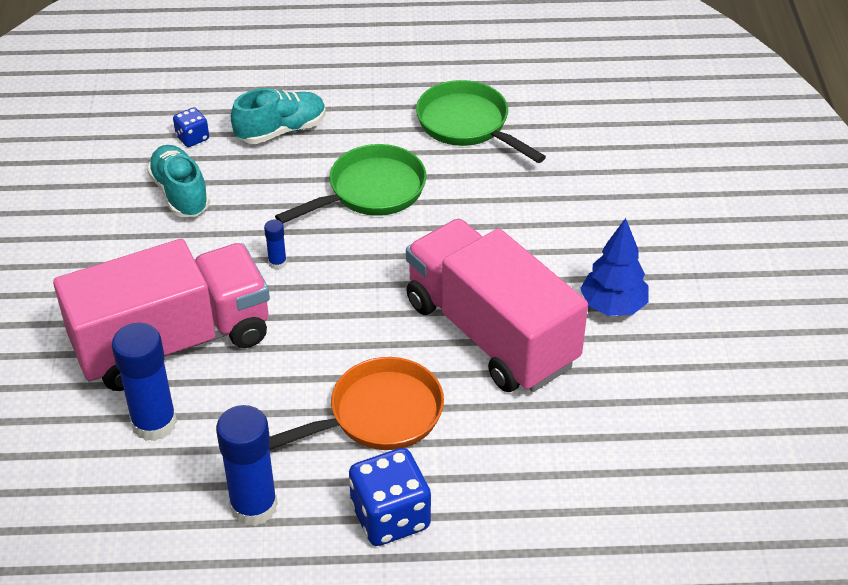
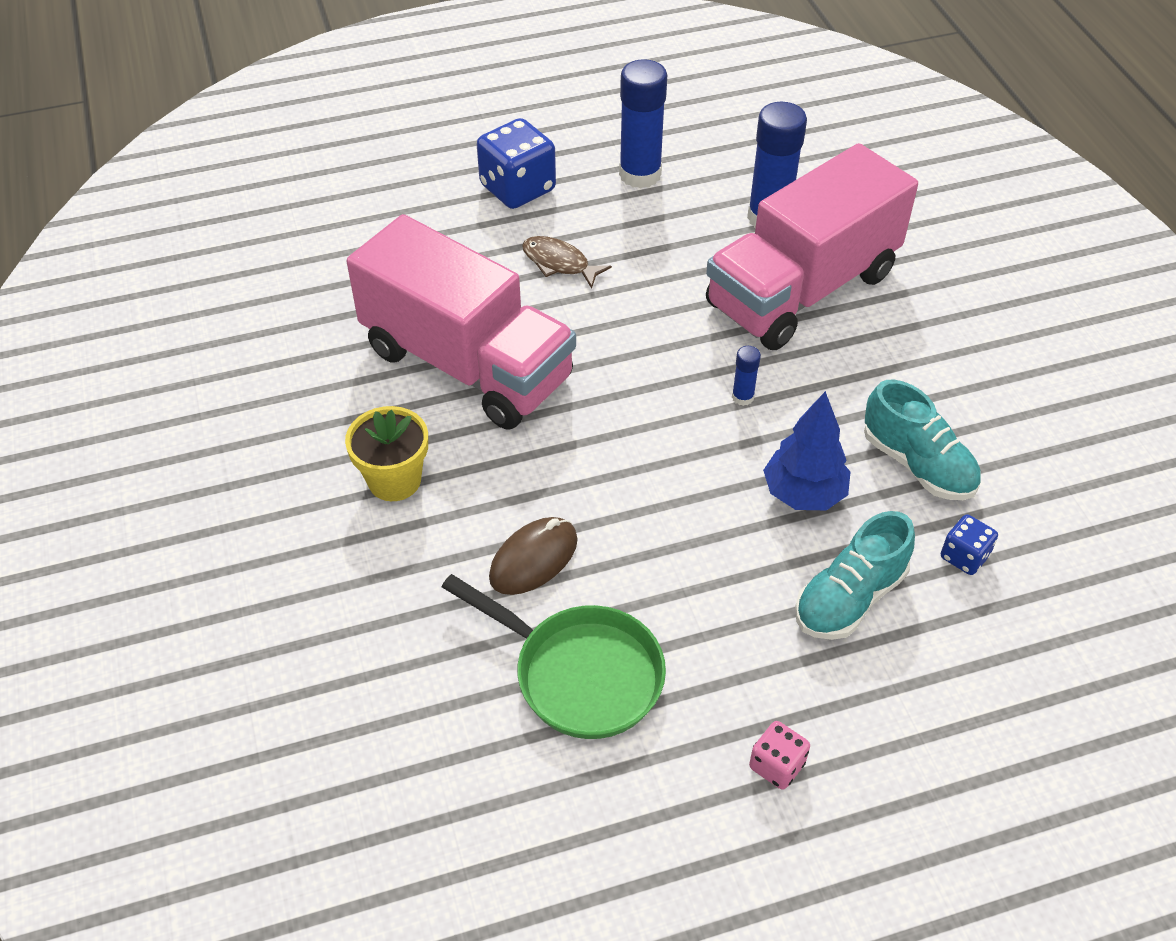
camera: 165 degrees right, 5 degrees up
(371, 69) = (776, 765): none -> pink dice
(371, 191) = (675, 521): green pan -> none
(378, 415) = (559, 263): orange pan -> brown fish
(477, 187) = (533, 559): none -> brown mouse
(566, 254) = (394, 480): none -> yellow flower pot
(612, 306) = (330, 423): blue tree -> blue tree (803, 494)

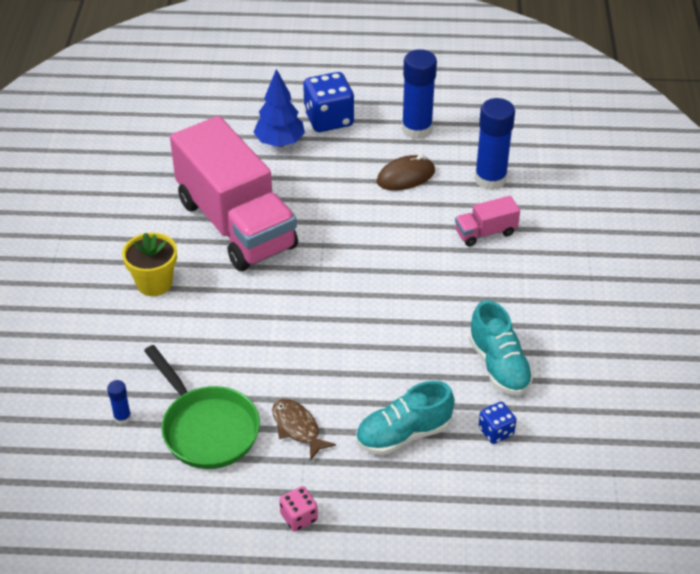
camera: 20 degrees right, 5 degrees down
(533, 559) = (215, 353): brown mouse -> brown mouse (405, 176)
(559, 263) = (330, 175): brown fish -> brown fish (297, 428)
(742, 397) = (404, 291): blue glue stick -> blue glue stick (122, 417)
(801, 290) = (485, 233): pink truck -> pink truck, size x0.40
(803, 494) = (410, 363): blue tree -> blue tree (280, 142)

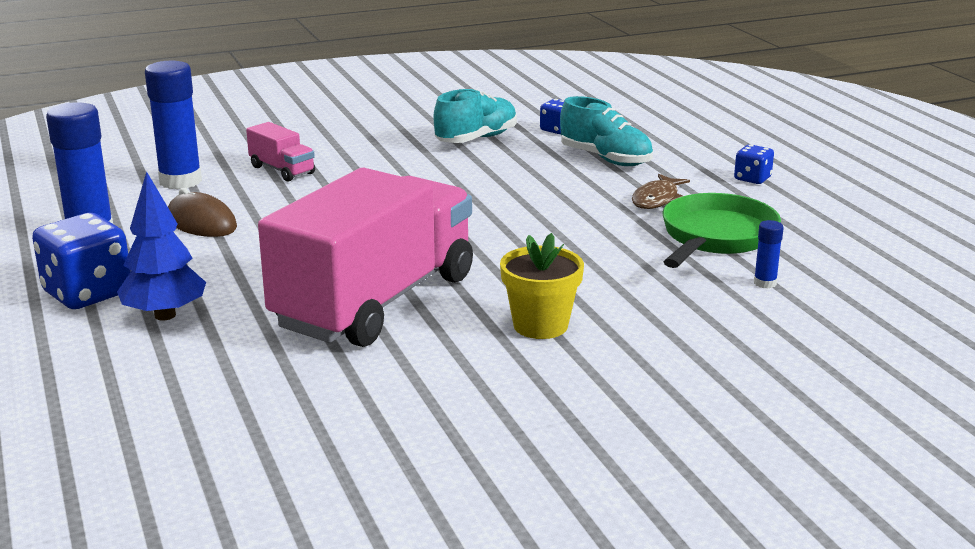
camera: 115 degrees left, 20 degrees down
(299, 517) = (752, 179): pink dice -> blue dice

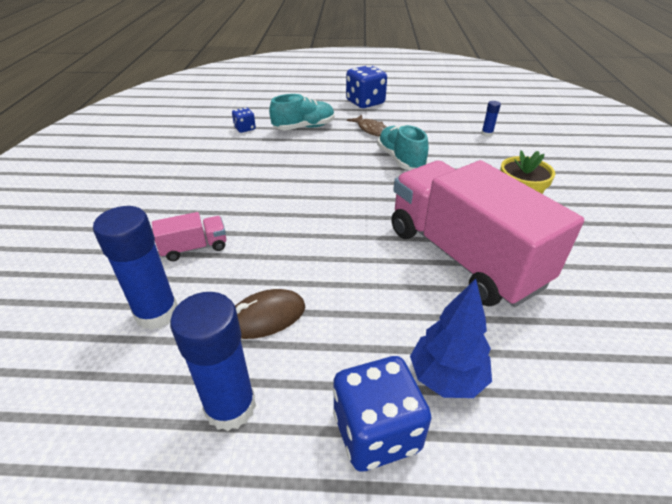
camera: 65 degrees left, 15 degrees up
(476, 139) = (228, 156): turquoise shoe -> turquoise shoe (400, 159)
(716, 237) = (429, 130): green pan -> none
(752, 179) = (365, 102): blue dice -> blue dice, size x1.90

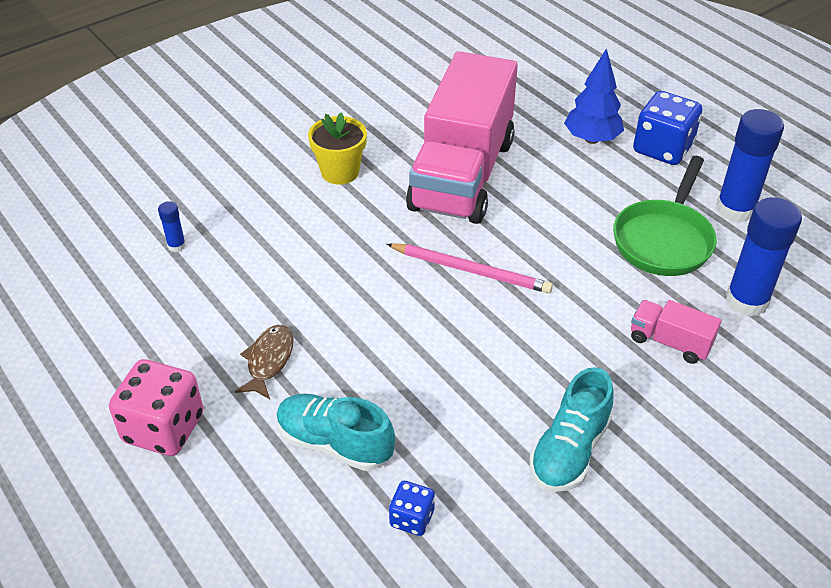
camera: 130 degrees left, 5 degrees up
(266, 317) = (664, 240): brown mouse -> green pan
(356, 208) = (471, 270): none -> pink pencil
(365, 102) = (164, 428): blue dice -> pink dice
(400, 159) = (330, 289): turquoise shoe -> turquoise shoe (569, 450)

